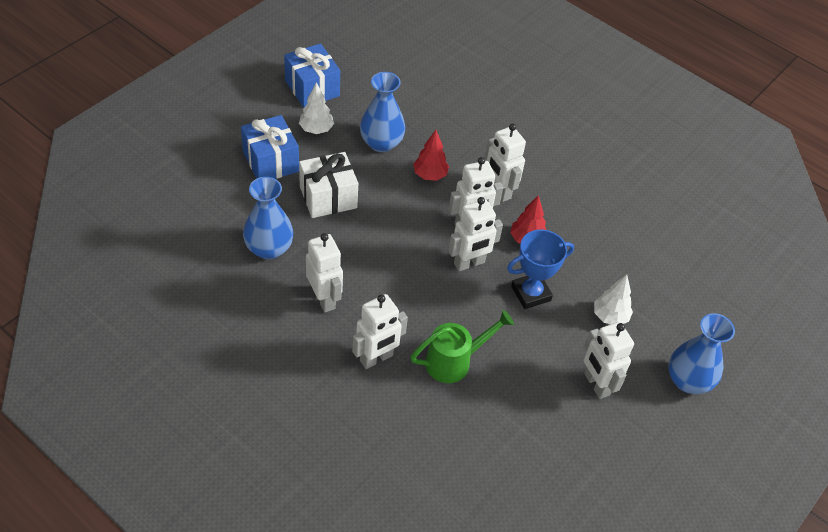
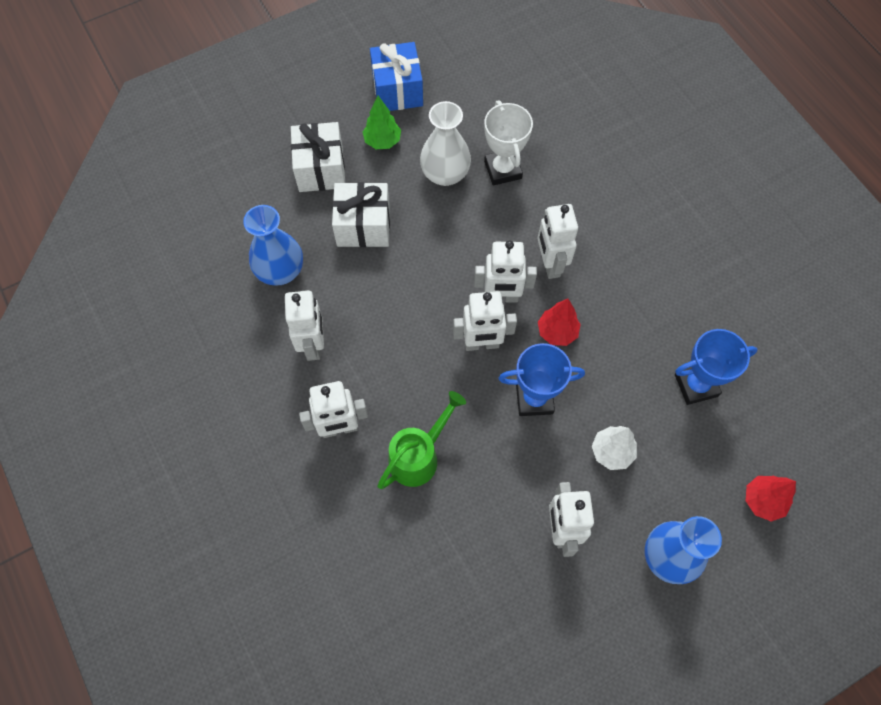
camera: 25 degrees right, 15 degrees up
(271, 161) = (321, 169): blue gift -> white gift
(316, 129) = (382, 141): white tree -> green tree
(381, 143) = (445, 174): blue vase -> white vase
(428, 130) = (503, 170): none -> white trophy
(430, 175) = (482, 226): red tree -> red tree (762, 501)
(454, 361) = (419, 456): green watering can -> green watering can turned 45 degrees counterclockwise
(652, 251) = (696, 385): none -> blue trophy

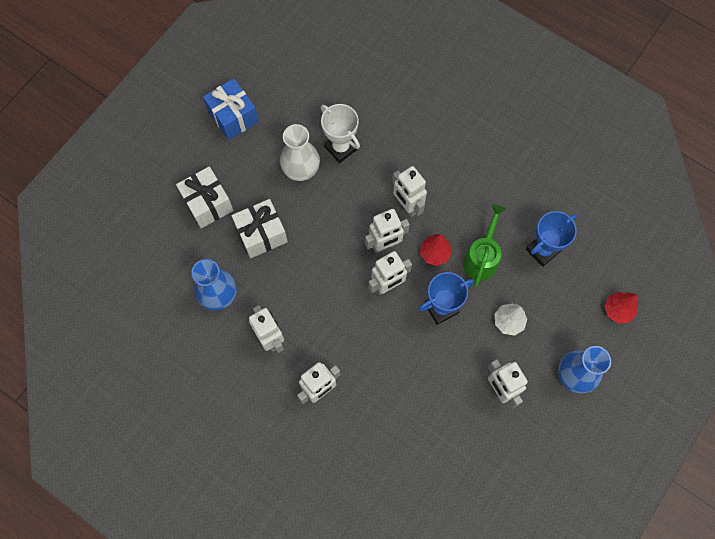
camera: 25 degrees left, 5 degrees up
(382, 141) = (242, 162): green tree -> none
(419, 456) = (383, 383): green watering can -> green watering can (482, 258)

